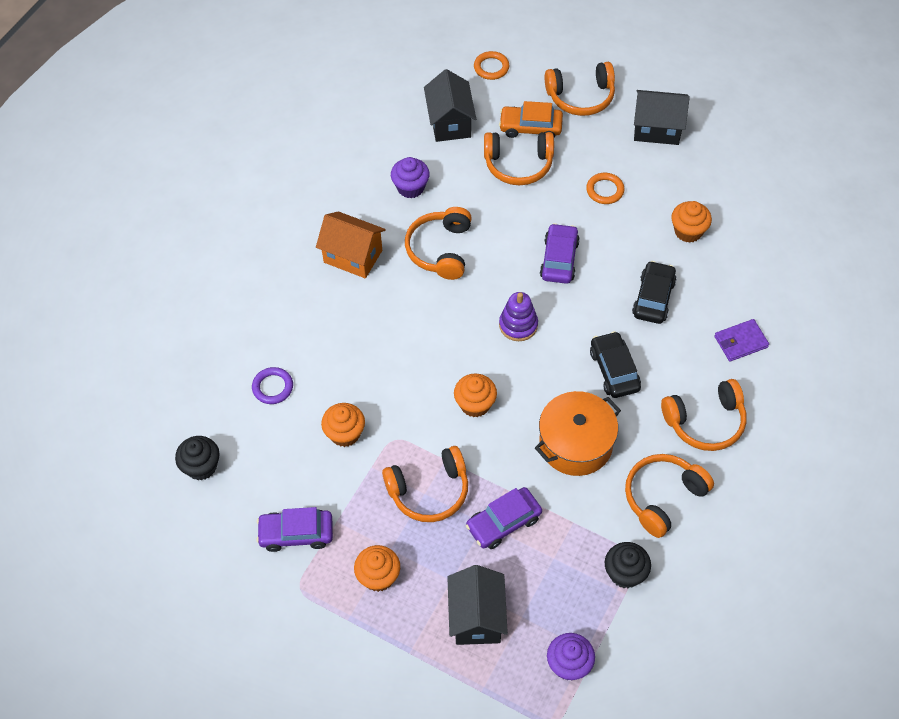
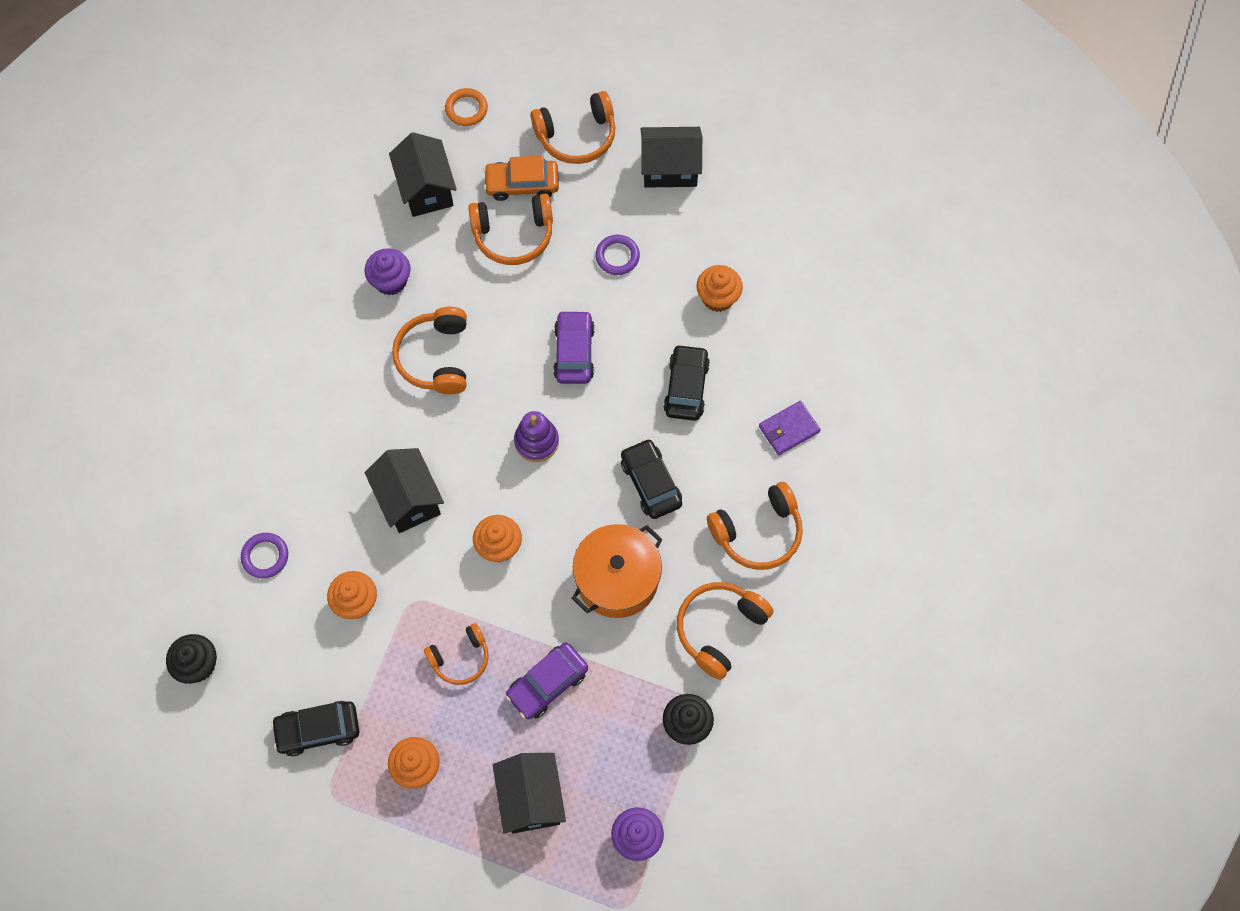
camera: 10 degrees left, 10 degrees up
(296, 533) = (318, 730): purple car -> black car
(353, 256) = (335, 379): orange house -> none
(402, 357) = (408, 499): none -> black house
(429, 491) = (460, 658): orange headphones -> orange headphones, size x0.66
(605, 190) = (617, 256): orange ring -> purple ring

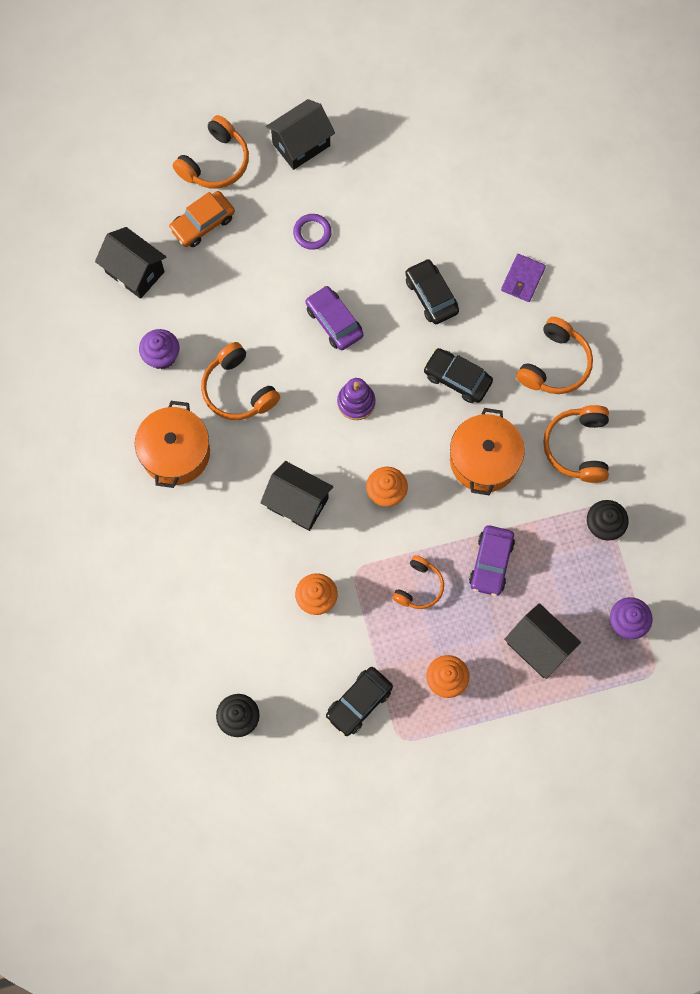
camera: 35 degrees left, 5 degrees up
(265, 556) = (227, 611): purple ring -> none
(334, 377) = (175, 453): none -> orange pot
(466, 109) = (117, 193): orange ring -> none
(513, 235) = (225, 265): orange headphones -> none
(718, 297) = (405, 217): orange cupcake -> none

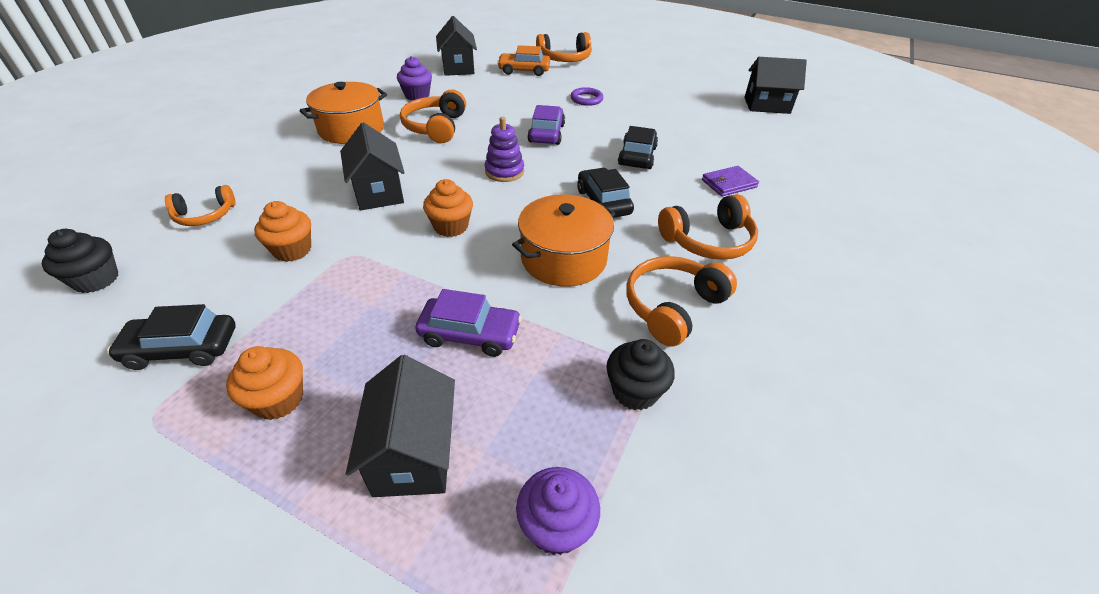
camera: 40 degrees right, 30 degrees down
(301, 144) = (627, 73): black house -> black house (766, 105)
(419, 587) = (379, 302): orange headphones -> orange headphones (205, 215)
(491, 563) = (470, 334): purple car -> purple car turned 135 degrees counterclockwise

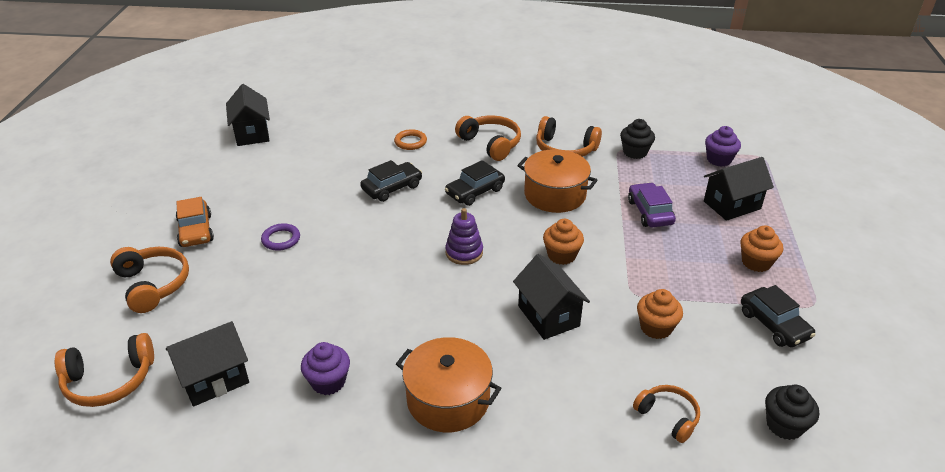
camera: 110 degrees left, 5 degrees down
(379, 192) = (548, 316): black house -> black house turned 75 degrees counterclockwise
(436, 127) = (405, 329): orange headphones -> orange headphones (109, 380)
(524, 70) = (207, 310): orange car -> orange car (196, 230)
(546, 133) = (377, 247): purple car -> none
(637, 156) = (392, 188): black car -> black car turned 150 degrees clockwise
(729, 184) = (410, 142): purple wallet -> orange ring

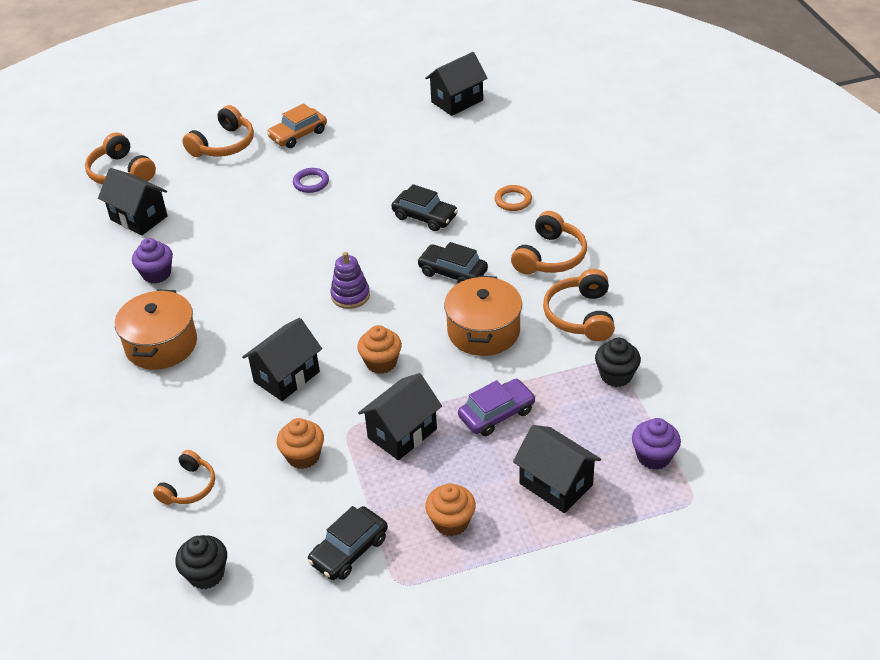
camera: 70 degrees right, 5 degrees up
(651, 264) = (402, 433): none -> black house

